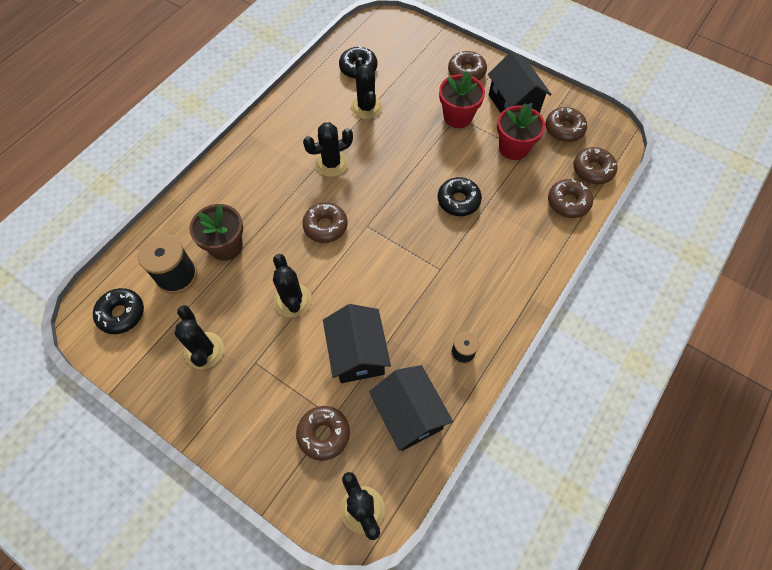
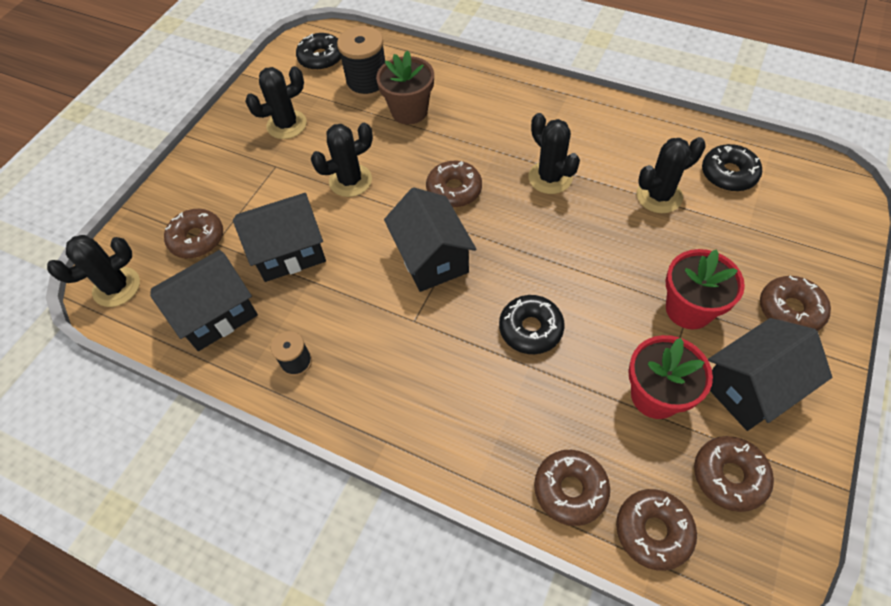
camera: 85 degrees right, 5 degrees down
(387, 250) = (432, 258): none -> black house

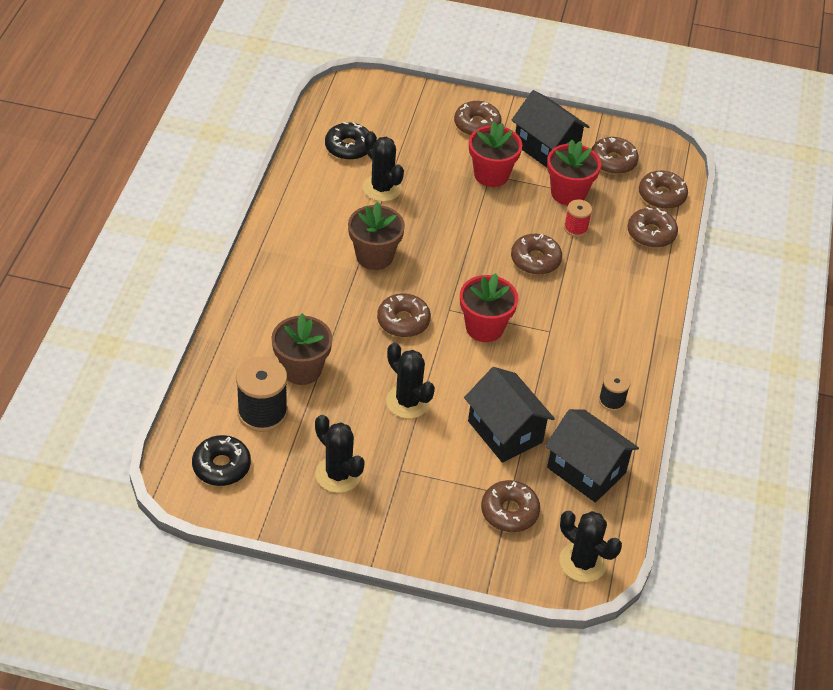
camera: 110 degrees left, 10 degrees down
(432, 258) = (484, 327): black house -> red flower pot
(530, 329) = (535, 260): black donut -> brown donut
(550, 177) = (374, 256): black cactus -> brown flower pot
(585, 389) = (576, 228): none -> red spool

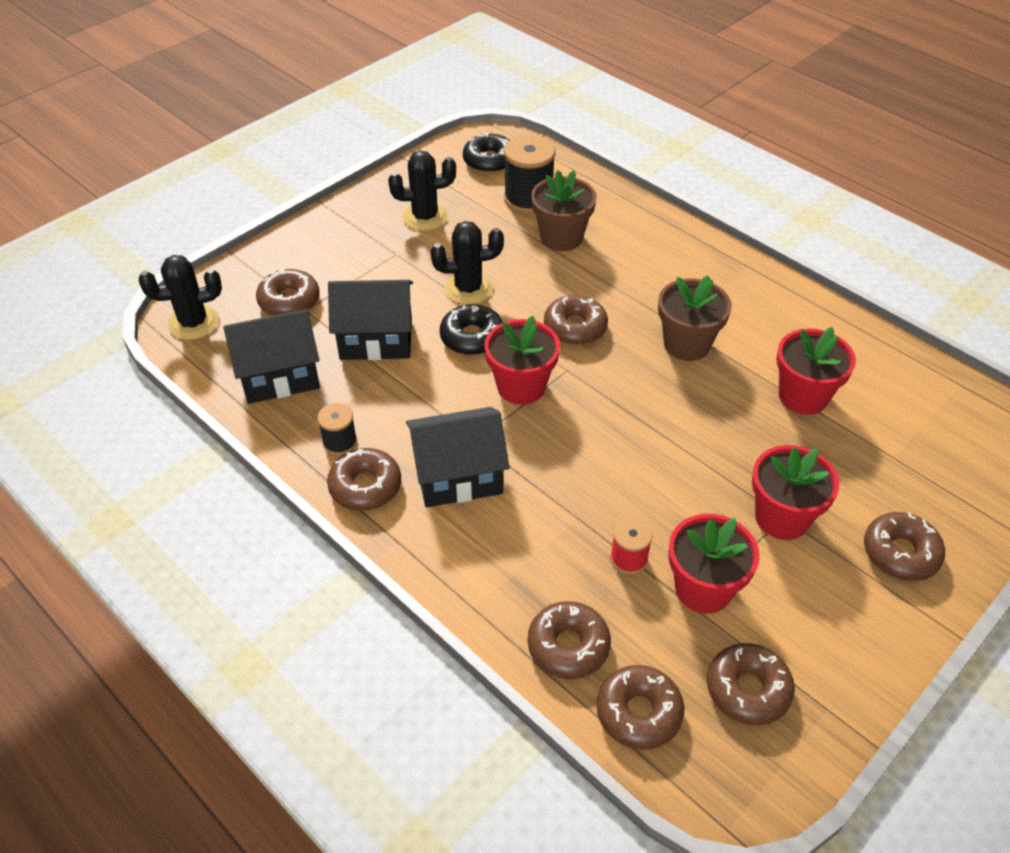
camera: 125 degrees right, 0 degrees up
(348, 147) = (896, 397): black donut -> black donut (472, 337)
(382, 188) = (803, 396): black cactus -> red flower pot
(535, 260) = (596, 484): brown donut -> brown donut (365, 486)
(546, 148) = (815, 614): black house -> black house (458, 476)

